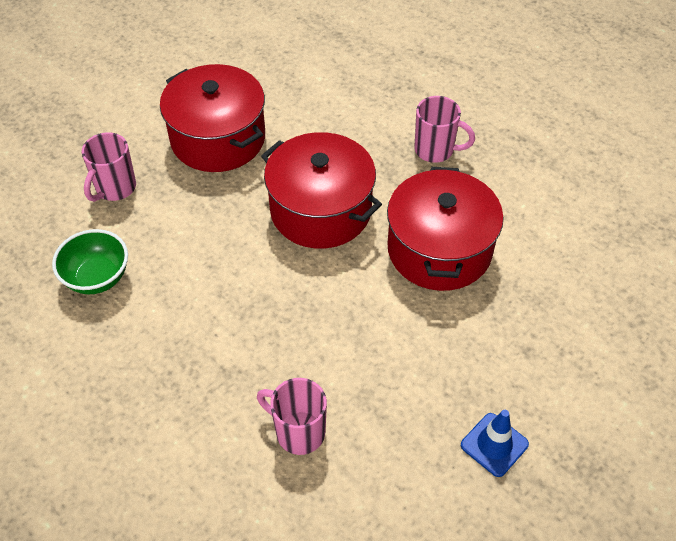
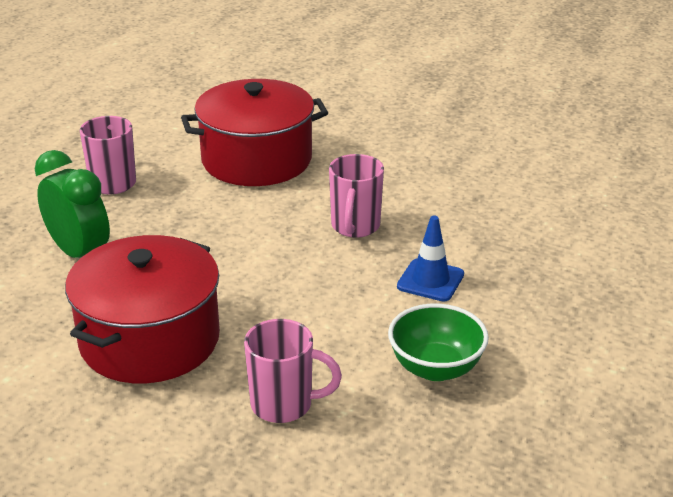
camera: 110 degrees left, 20 degrees down
(298, 432) = (510, 192): pink mug -> pink mug (355, 227)
(321, 210) = (239, 235): red pot -> none
(338, 119) = (79, 254): none -> green clock
(494, 445) = (445, 110): blue traffic cone -> blue traffic cone (430, 280)

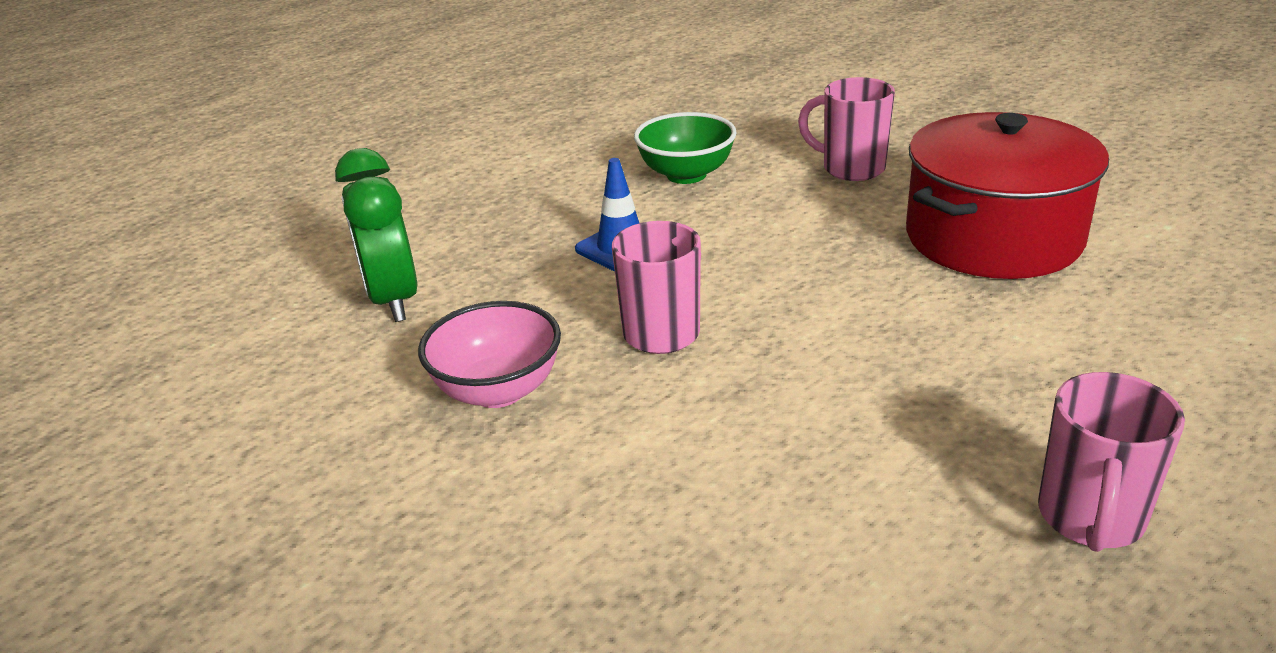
camera: 155 degrees left, 0 degrees up
(79, 254) = (1120, 365): green clock -> green clock (393, 300)
(256, 160) = (763, 514): red pot -> none
(422, 182) = (498, 390): none -> pink bowl

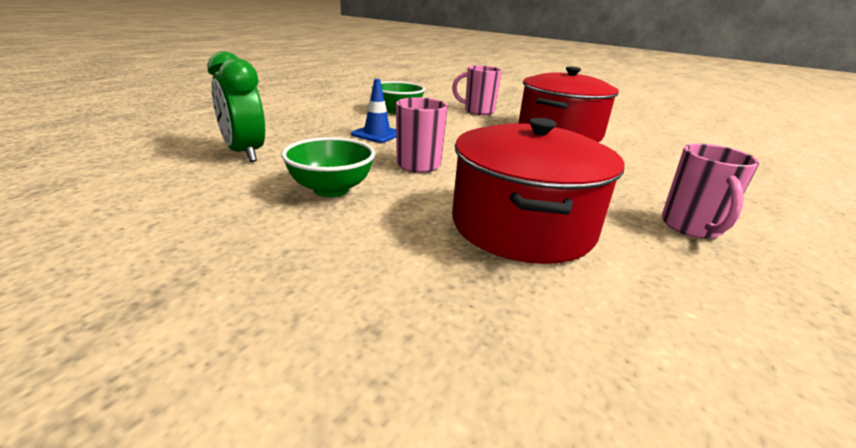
camera: 20 degrees left, 5 degrees down
(498, 390) = (331, 189): pink bowl -> green bowl
(770, 491) = (522, 225): none -> red pot

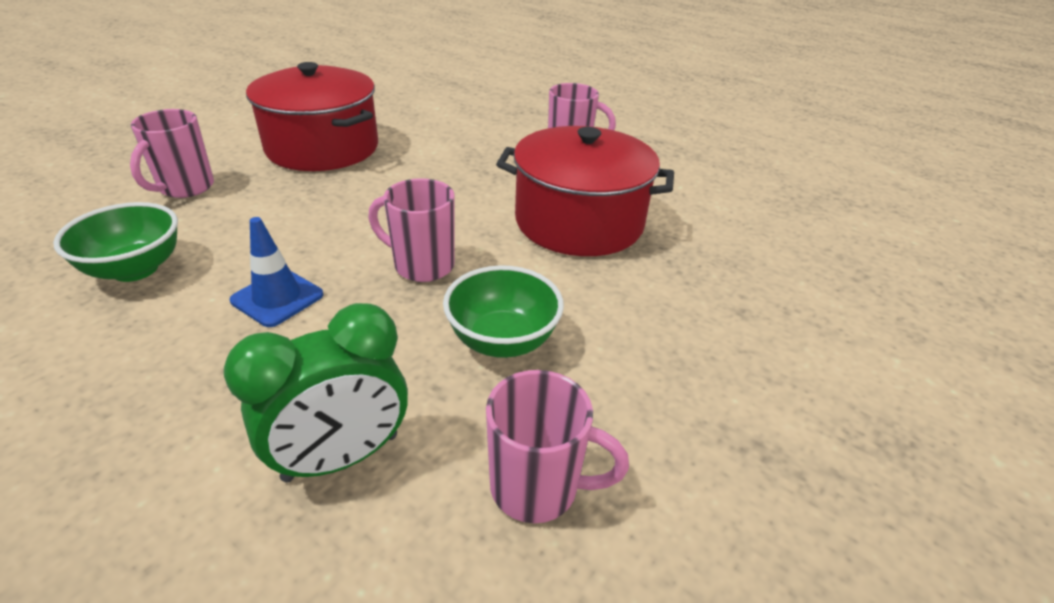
camera: 85 degrees left, 10 degrees up
(186, 198) = (537, 487): none -> pink mug

